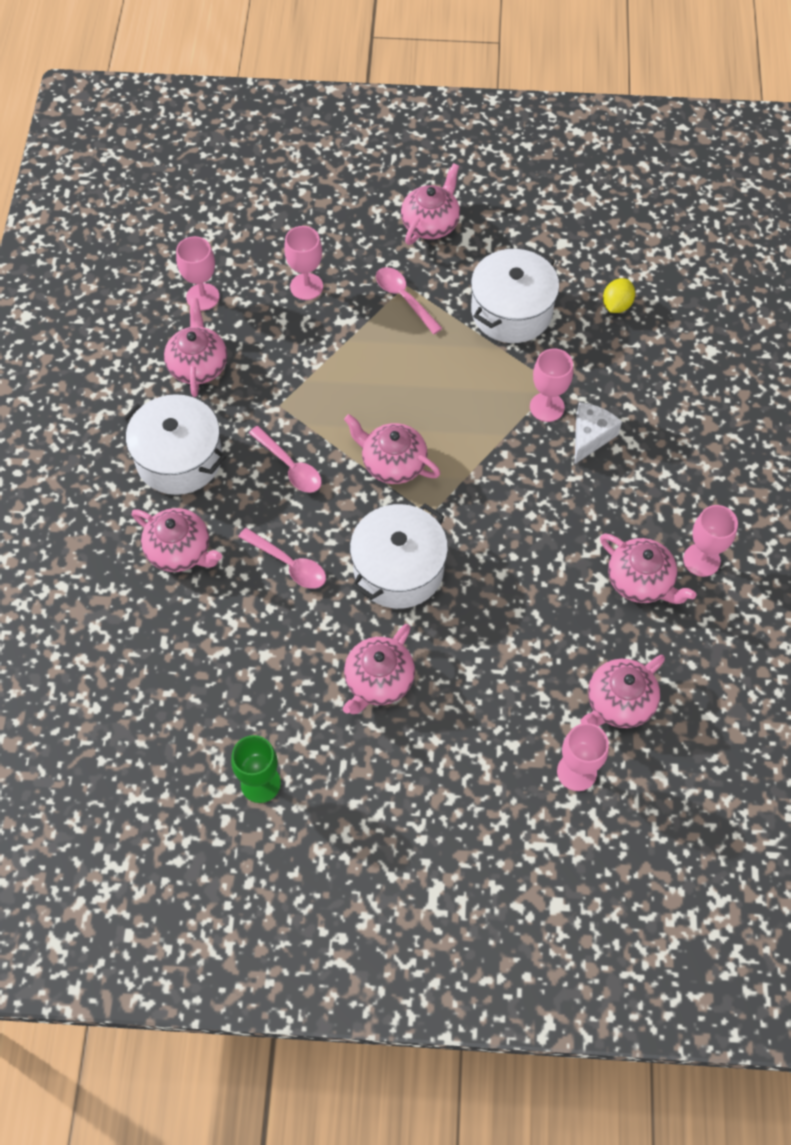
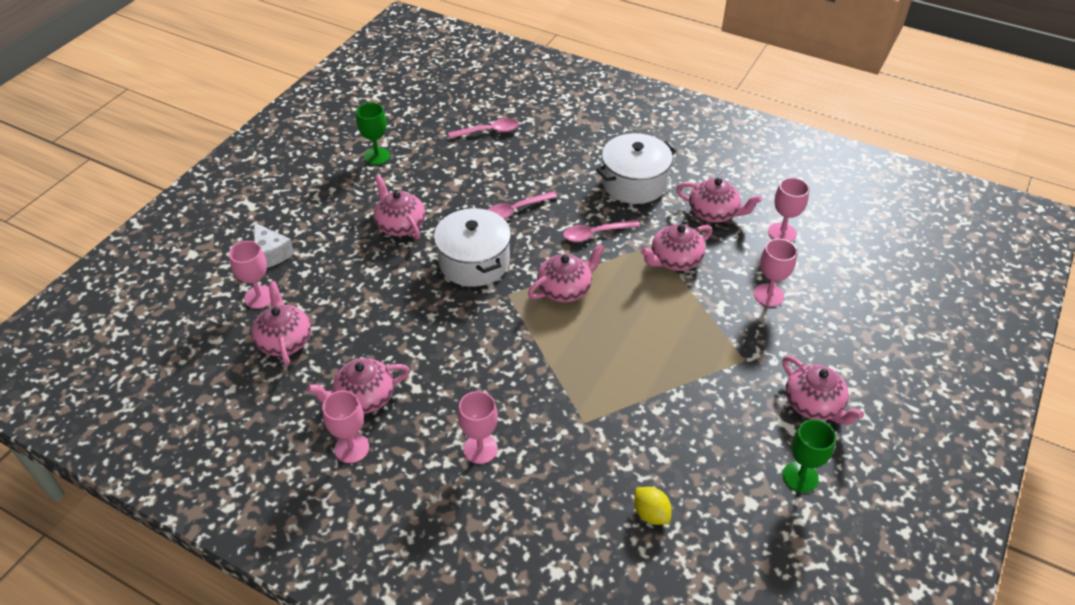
camera: 115 degrees right, 15 degrees down
(180, 551) = (560, 165): pink teapot -> pink teapot (675, 260)
(404, 298) = (729, 353): pink spoon -> pink spoon (489, 131)
(511, 311) = (681, 424): white pot -> none
(515, 217) = (800, 477): none -> green goblet
(547, 407) = (563, 407): pink goblet -> pink goblet (480, 449)
(590, 436) = (516, 424): white cheese -> white cheese (271, 254)

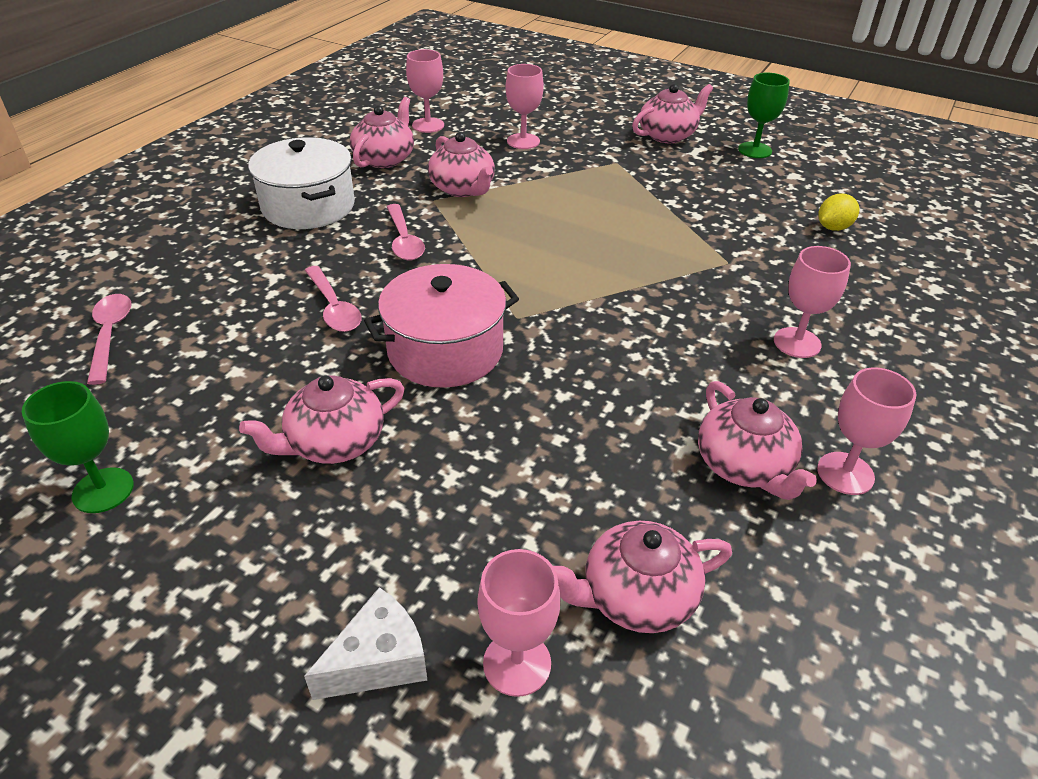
camera: 90 degrees left, 5 degrees down
(474, 262) = (445, 350): white pot -> pink pot
(565, 289) = (509, 268): pink teapot -> none

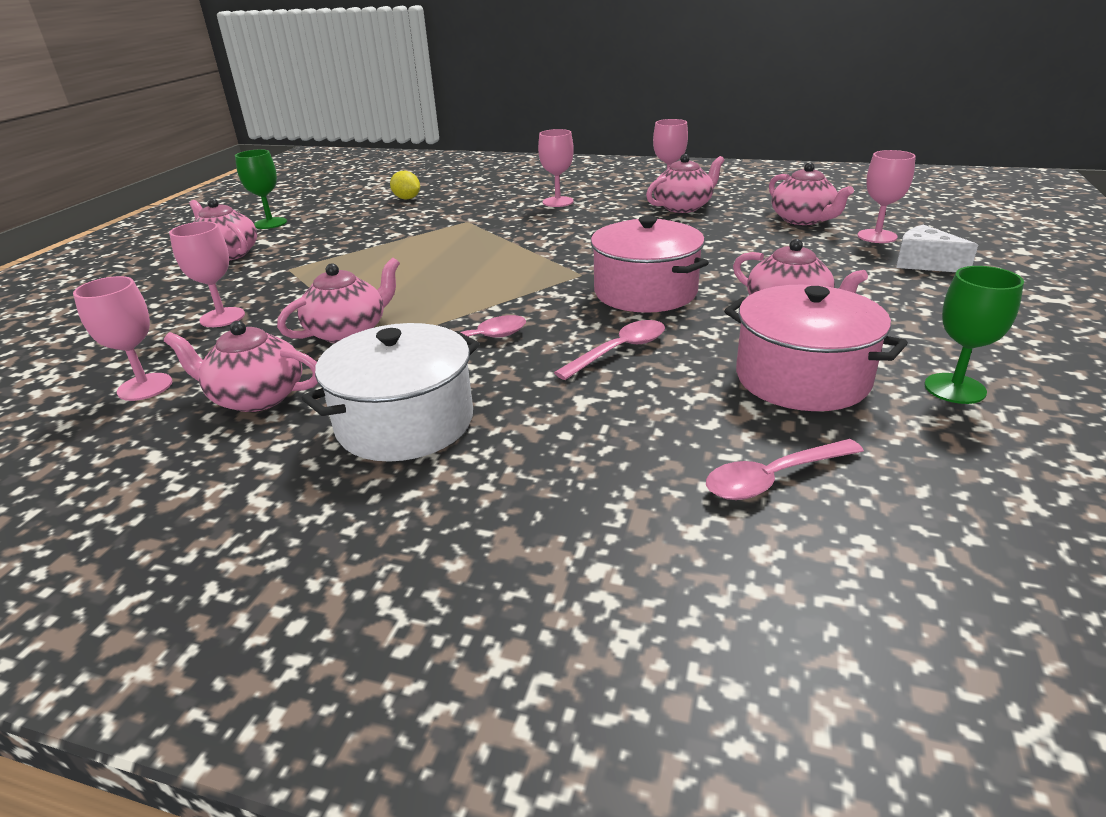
camera: 100 degrees left, 10 degrees down
(206, 397) = (802, 378): none -> pink pot

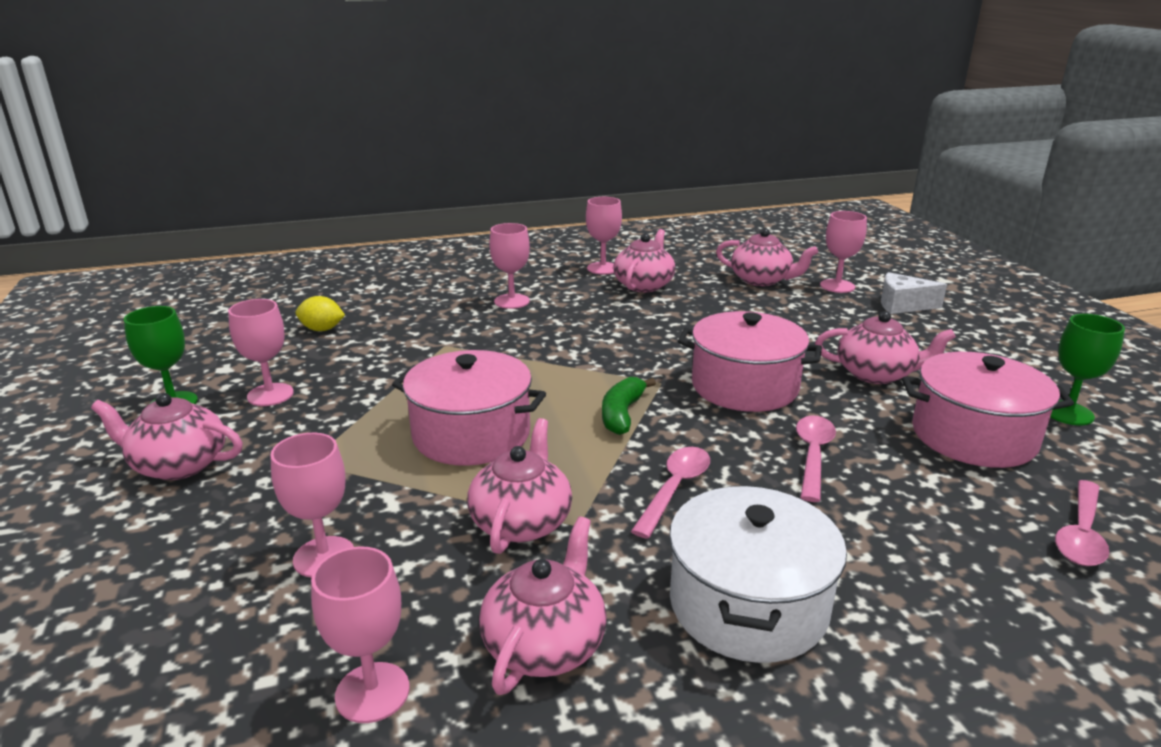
camera: 35 degrees left, 5 degrees down
(256, 397) = (545, 643): pink teapot -> pink teapot turned 135 degrees clockwise
(323, 229) = (270, 395): none -> pink goblet
(398, 276) = (471, 434): none -> pink pot
(516, 288) = (622, 414): none -> green banana

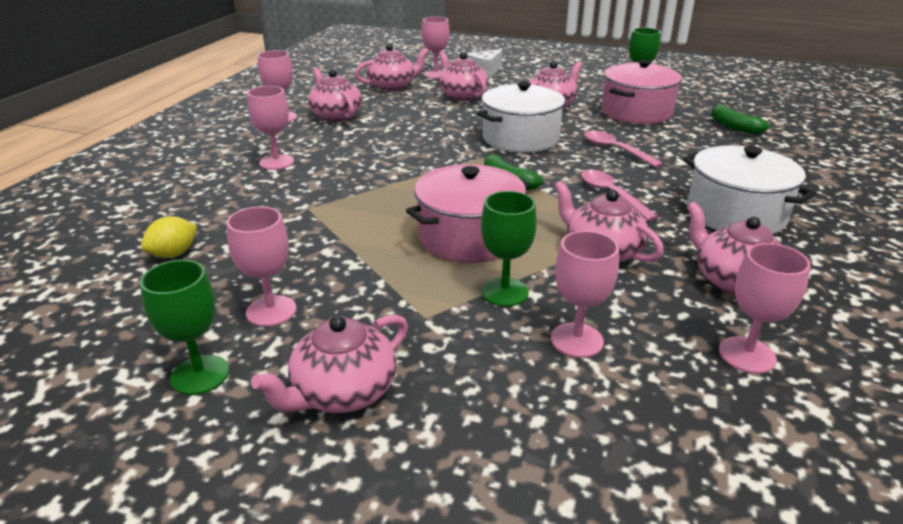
camera: 55 degrees left, 5 degrees up
(382, 488) = (504, 292): none -> green goblet
(744, 386) = (520, 138): pink pot -> white pot
(805, 318) = (462, 95): none -> pink teapot
(1081, 534) = (733, 127): pink spoon -> green banana

